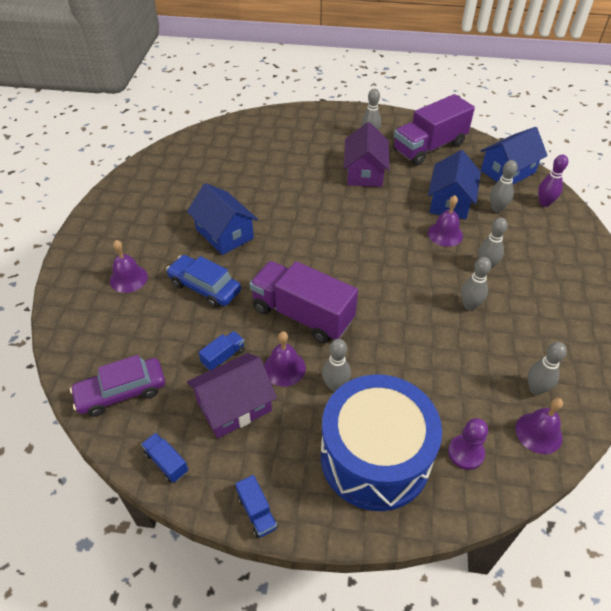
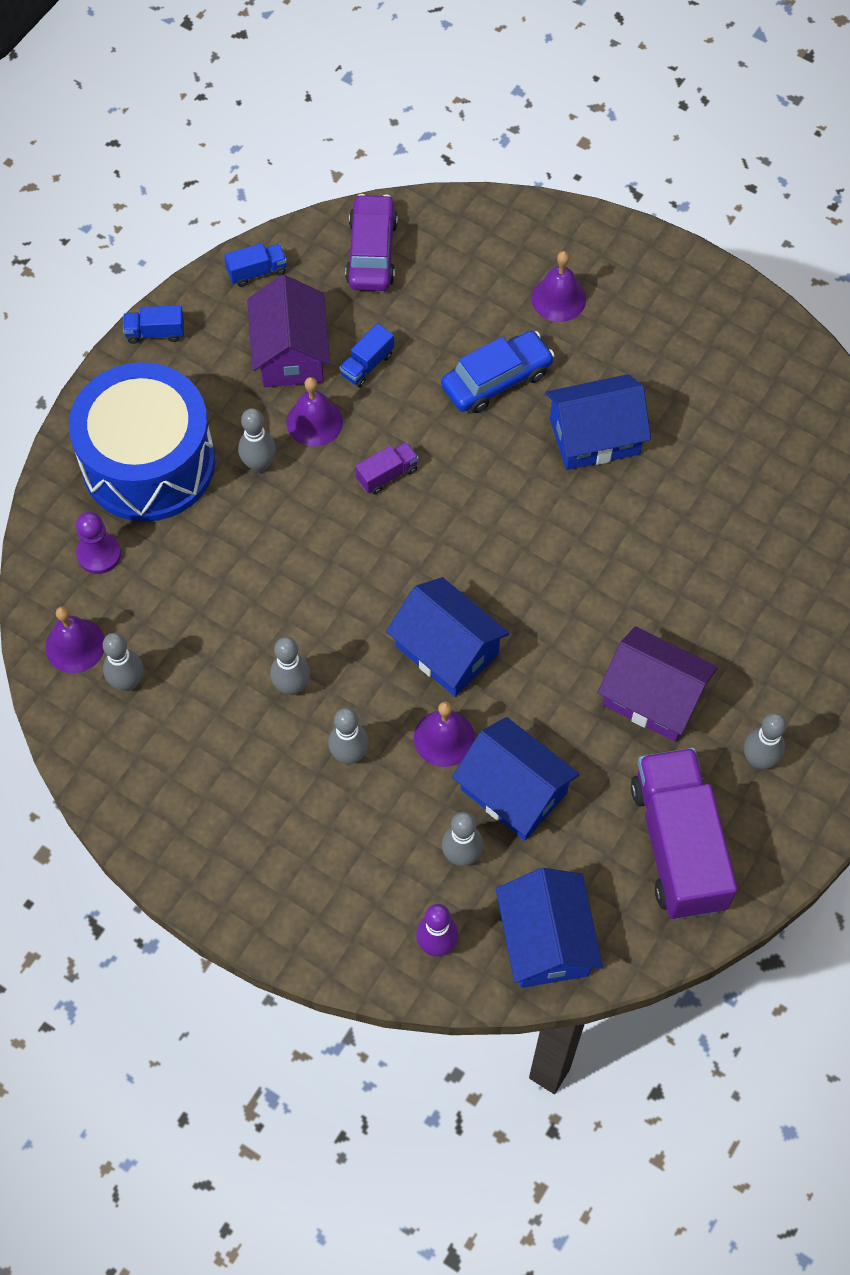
camera: 115 degrees right, 15 degrees up
(223, 357) = (367, 365): blue truck -> blue truck turned 60 degrees clockwise
(302, 314) = (387, 475): purple truck -> purple truck, size x0.42
(396, 249) = (447, 650): none -> blue house

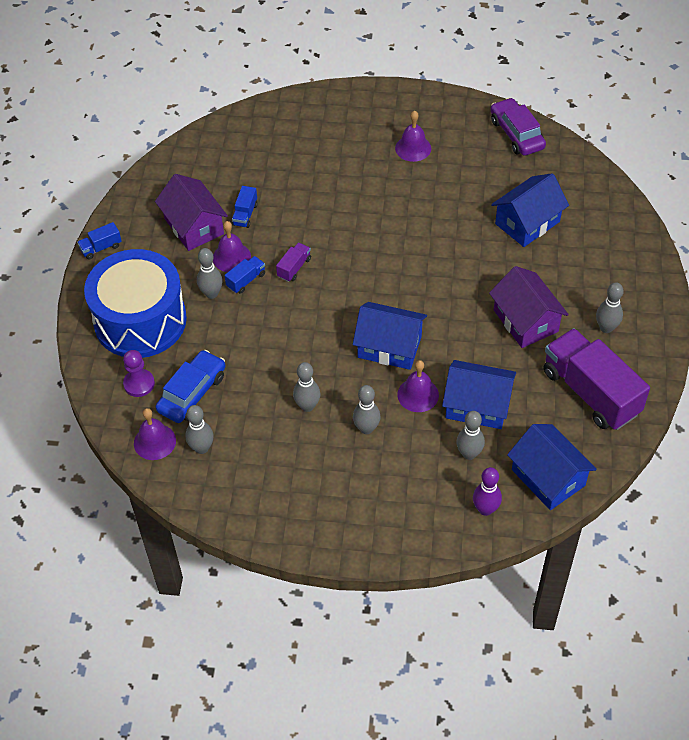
camera: 25 degrees left, 10 degrees down
(257, 272) = (146, 191): blue truck -> blue truck (246, 280)
(372, 252) = (211, 154): purple car -> purple car (516, 134)
(496, 380) = (328, 192): blue car -> blue car (192, 393)
(558, 298) = (338, 137): purple bell -> purple bell (413, 148)
(594, 436) = (404, 200): blue house -> blue house (527, 223)
(653, 697) = (525, 321): purple house -> purple house turned 60 degrees clockwise

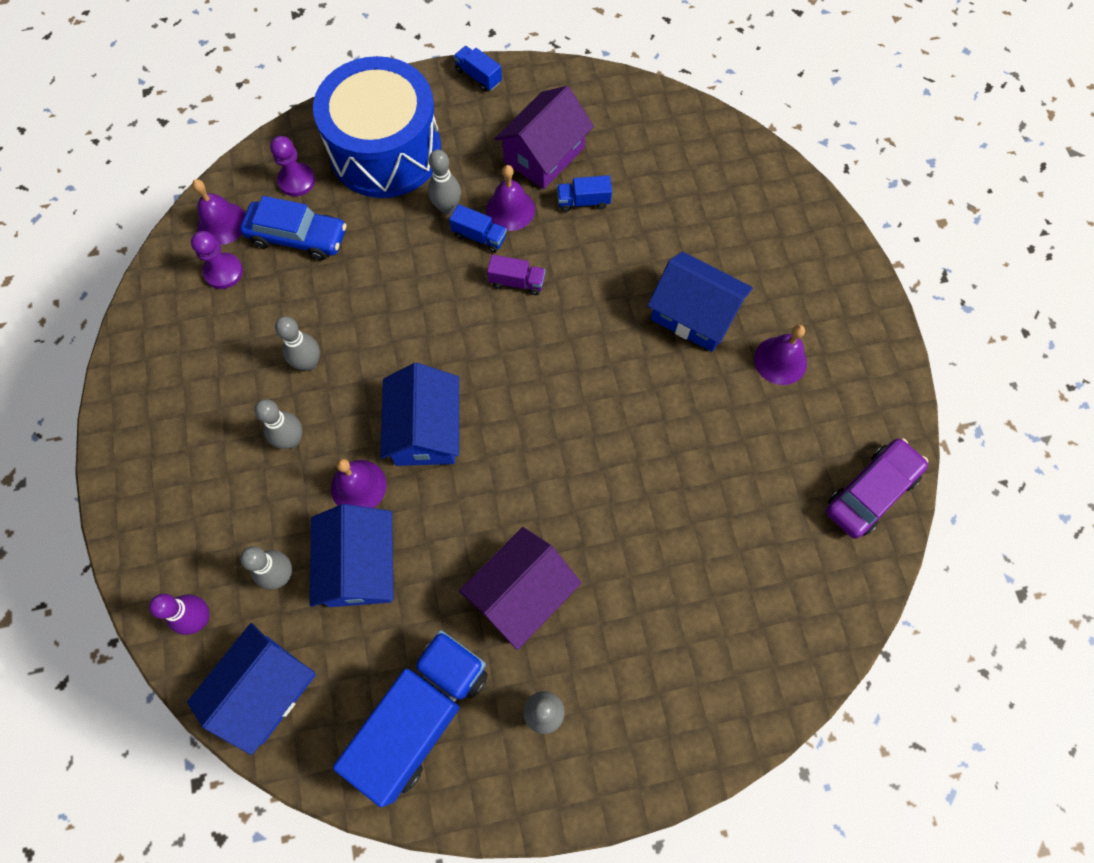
camera: 70 degrees right, 15 degrees up
(202, 448) = (223, 272): grey bowling pin -> purple pawn
(527, 223) = (702, 551): blue house -> blue house (694, 314)
(590, 392) = (421, 716): purple truck -> blue truck

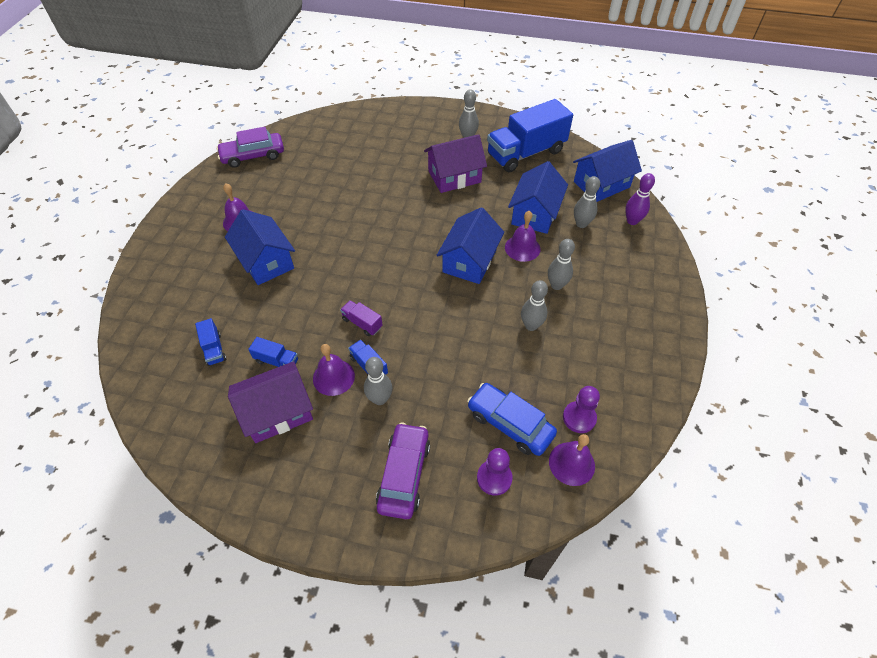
camera: 155 degrees left, 15 degrees down
(386, 151) = (404, 474): blue drum -> purple car
(478, 76) = (279, 520): blue truck -> blue truck (214, 349)

